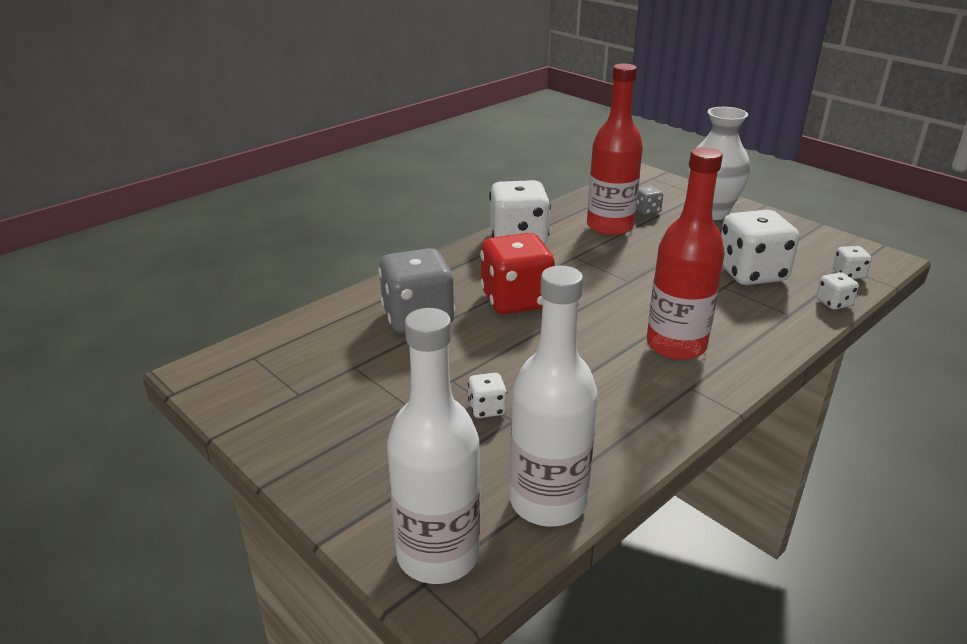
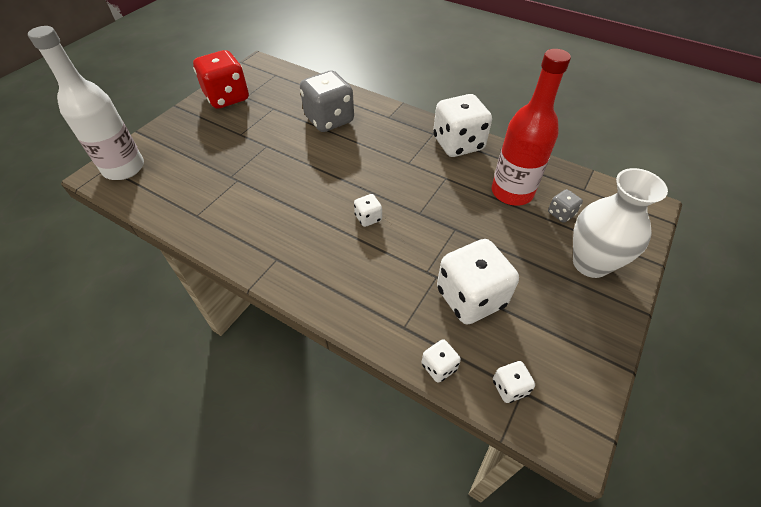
camera: 75 degrees right, 20 degrees up
(487, 409) = (239, 164): white dice -> white dice (368, 218)
(516, 300) = (366, 157): red dice -> red dice (227, 97)
(548, 502) = (159, 201): white bottle -> none
(676, 345) = (330, 248): red bottle -> none

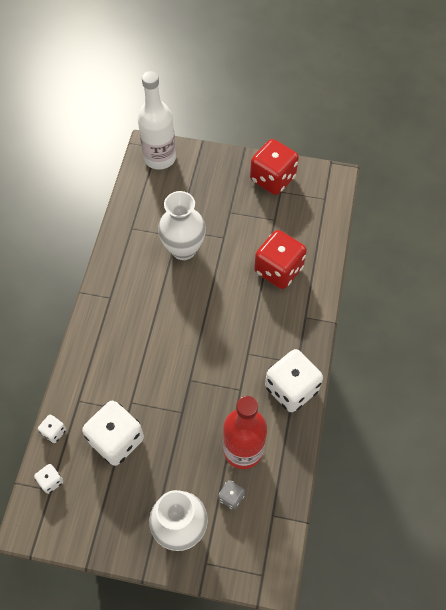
camera: 70 degrees right, 10 degrees up
(258, 178) = (183, 249): none -> white vase
(329, 120) = (278, 270): grey dice -> red dice
(368, 218) = (170, 344): white dice -> none

